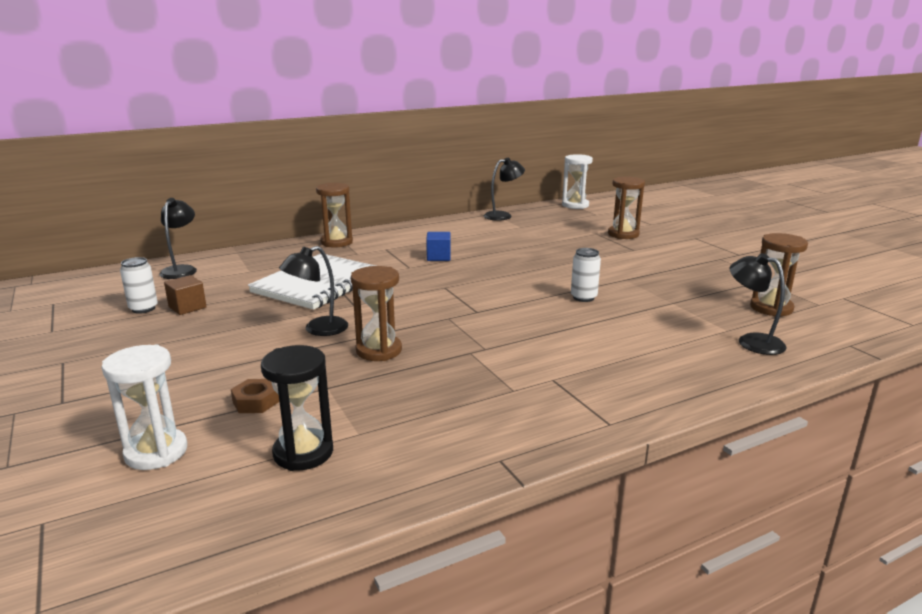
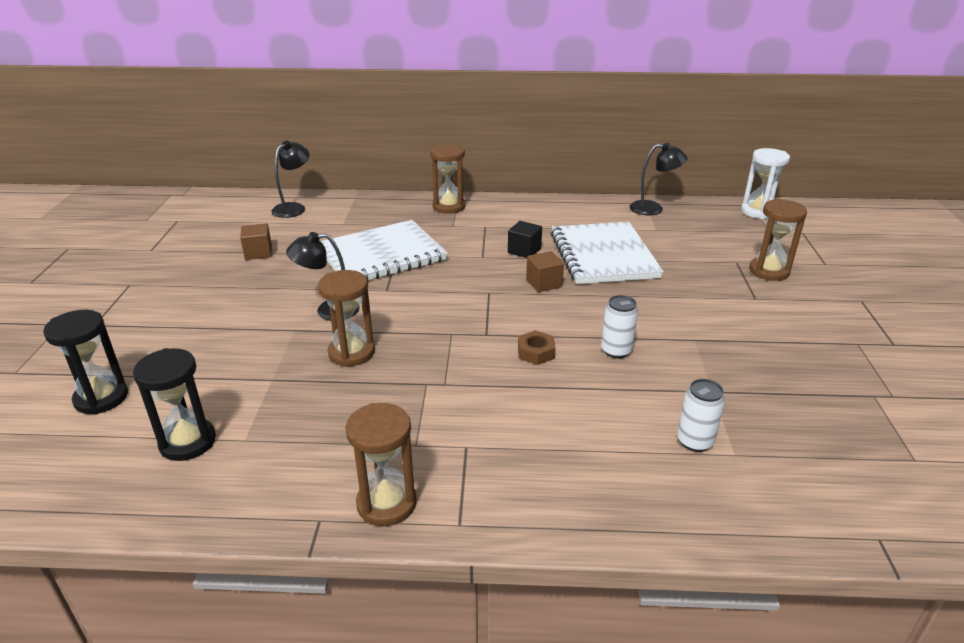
camera: 30 degrees right, 10 degrees up
(143, 309) = (228, 245): white can -> white can (694, 441)
(156, 452) = (101, 398): white hourglass -> black hourglass
(256, 402) = (208, 374): brown nut -> brown nut (536, 352)
(438, 257) = (524, 251): blue cube -> black cube
(480, 272) = (544, 283): none -> brown cube
(502, 248) = (603, 255): none -> white notebook
(751, 341) = (746, 482): black lamp -> none
(771, 308) = (835, 442): brown hourglass -> brown hourglass (386, 503)

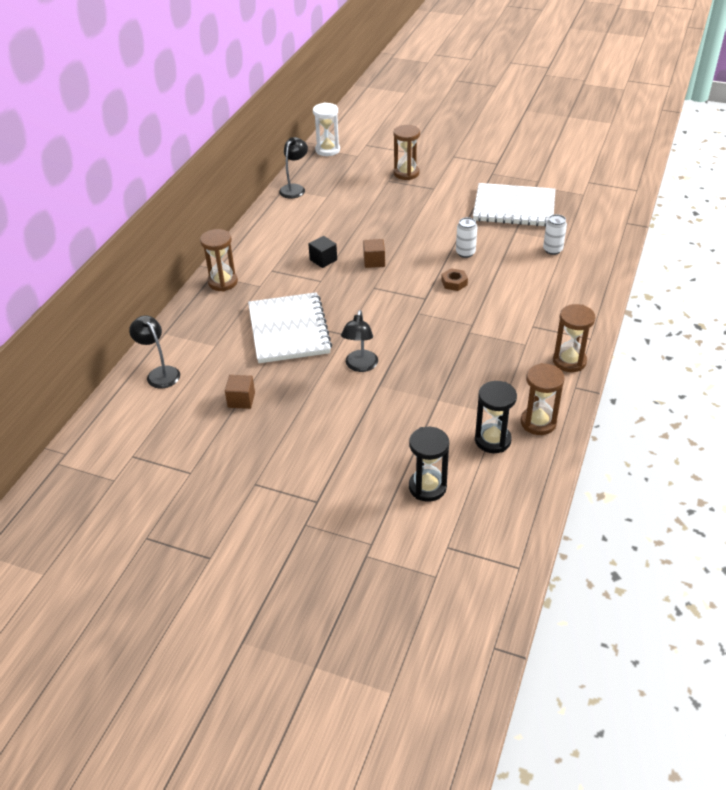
camera: 70 degrees left, 10 degrees up
(351, 353) = (421, 360): brown hourglass -> brown hourglass (538, 422)
(603, 255) = (350, 228): white notebook -> white notebook (514, 207)

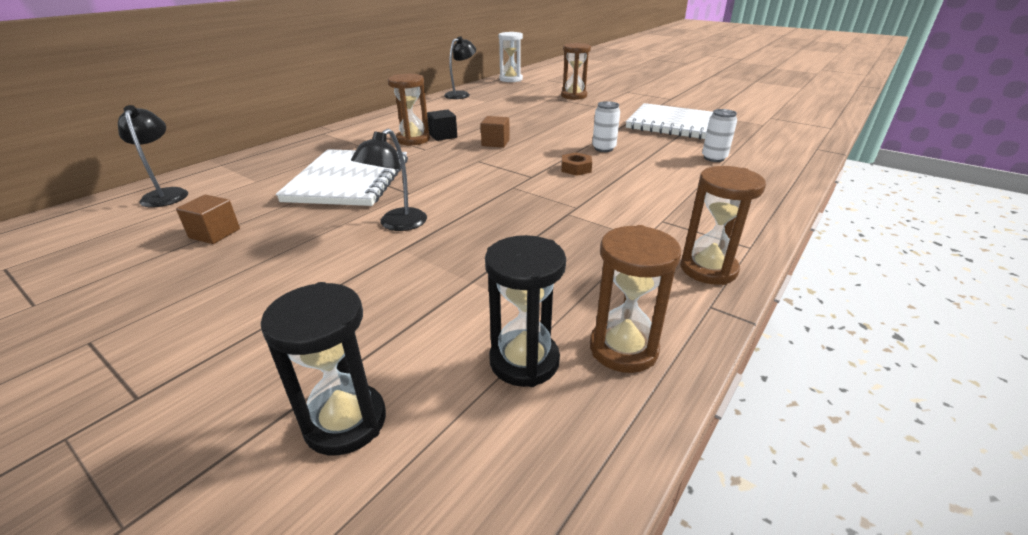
camera: 15 degrees right, 10 degrees down
(223, 282) = (327, 138): brown hourglass -> brown hourglass (413, 140)

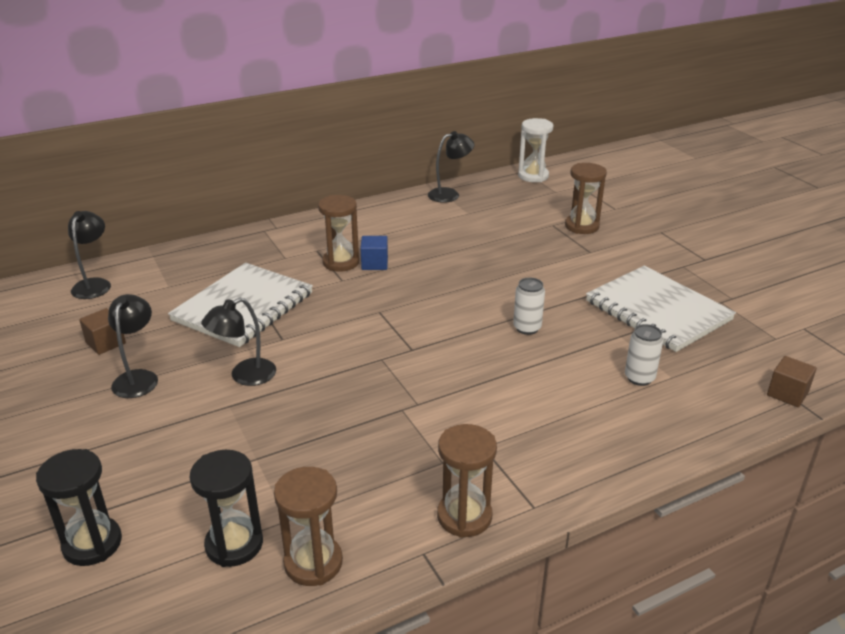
camera: 25 degrees right, 0 degrees up
(278, 251) = (138, 378): none -> black lamp
(443, 136) = (374, 264): black cube -> blue cube
(495, 143) = (419, 288): brown cube -> brown cube (787, 393)
(576, 168) = (467, 350): brown nut -> none

